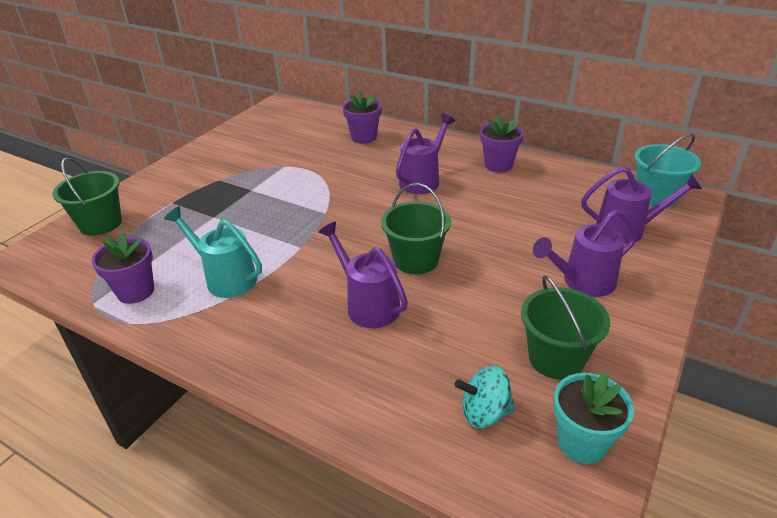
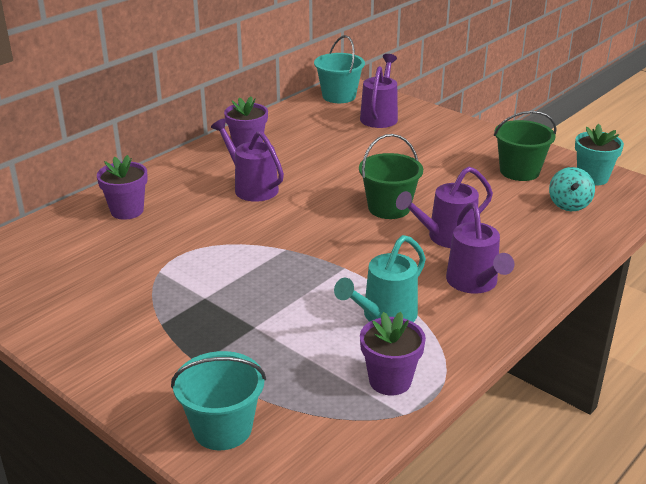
camera: 80 degrees left, 5 degrees down
(100, 224) = (222, 428): green bucket -> turquoise bucket
(582, 282) = (440, 146): purple watering can -> purple watering can (475, 284)

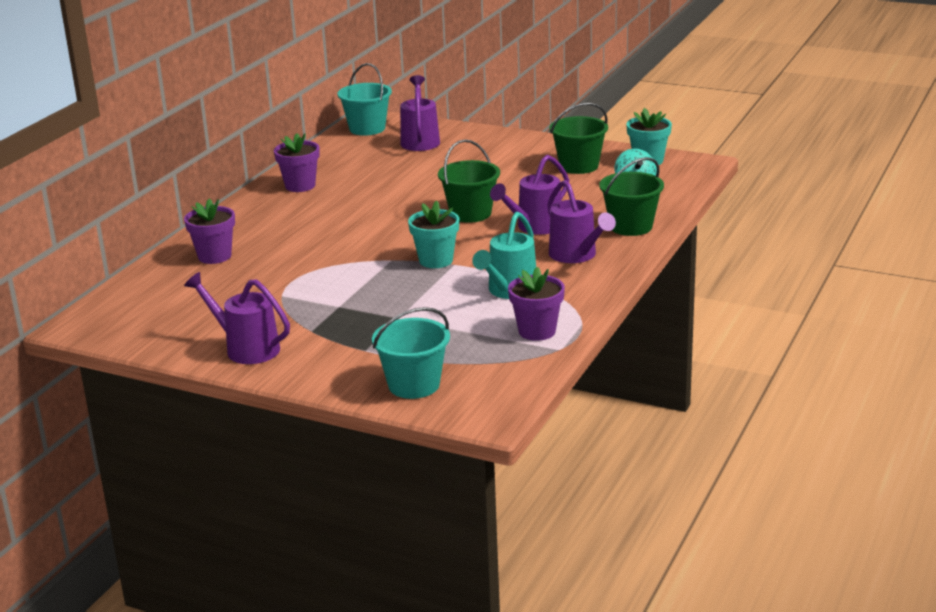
camera: 15 degrees left, 5 degrees down
(251, 187) = (326, 218): purple watering can -> purple watering can (245, 348)
(328, 259) = (436, 260): none -> turquoise flower pot
(546, 256) = (631, 226): none -> green bucket

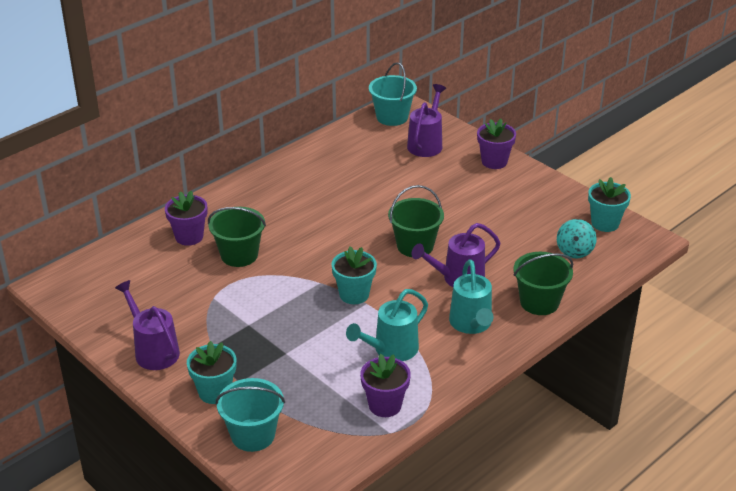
camera: 20 degrees right, 10 degrees up
(300, 186) = (299, 172): purple flower pot -> purple flower pot (494, 161)
(344, 363) = (215, 392): none -> turquoise flower pot
(577, 256) = (472, 324): purple watering can -> turquoise watering can
(579, 166) = (540, 213): green bucket -> green bucket (239, 255)

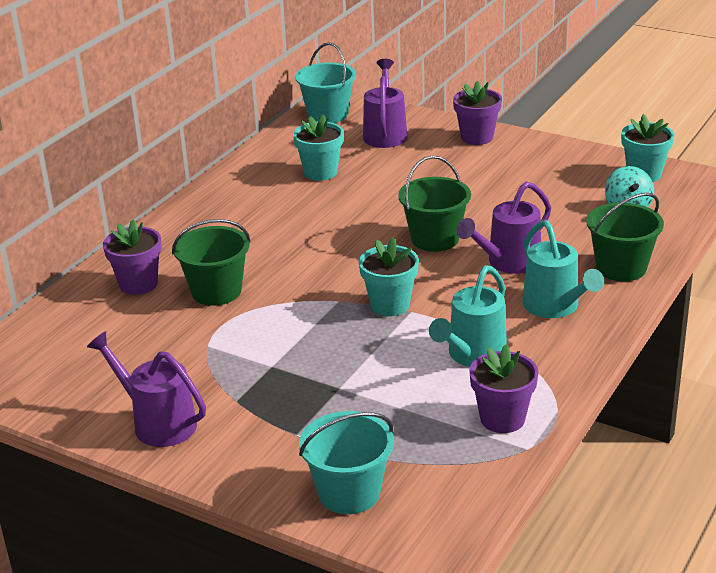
camera: 15 degrees left, 5 degrees down
(215, 392) = (269, 453): turquoise flower pot -> turquoise flower pot (320, 172)

